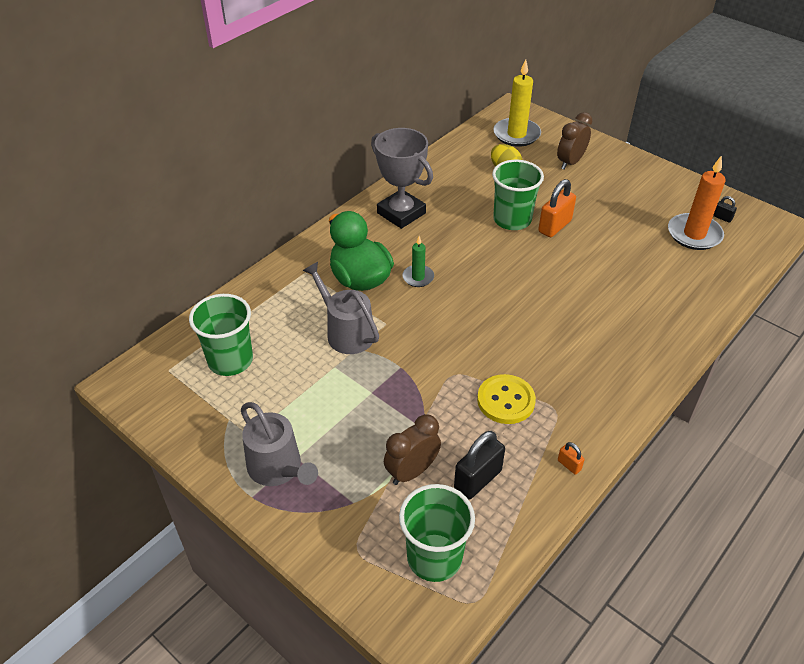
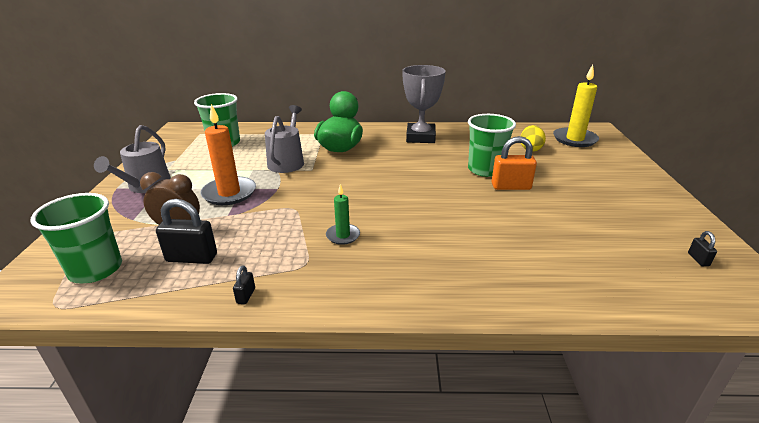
camera: 50 degrees right, 15 degrees down
(418, 277) = (370, 163): green candle -> green candle (343, 235)
(506, 400) = (290, 238): yellow button -> none
(569, 465) = (246, 296): orange padlock -> black padlock
(570, 162) = (593, 166): brown clock -> none
(694, 234) = (640, 252): orange candle -> orange candle (229, 193)

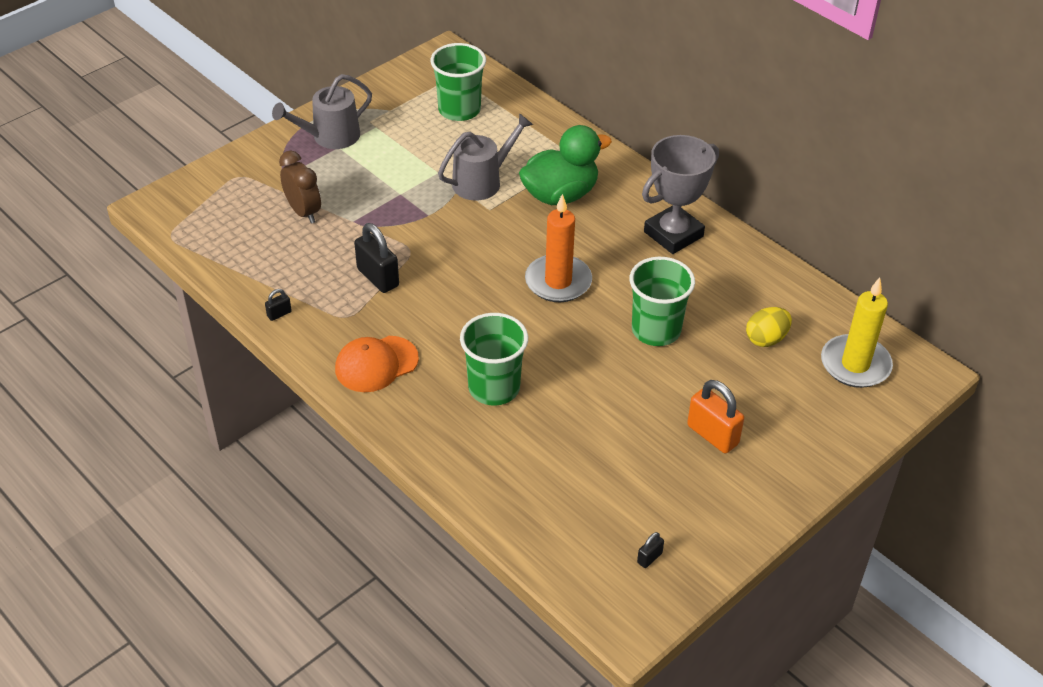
camera: 45 degrees right, 15 degrees up
(96, 269) = (216, 217): green cup -> green cup (494, 388)
(191, 258) = (282, 251): black padlock -> black padlock (378, 277)
(229, 193) = (383, 193): orange candle -> orange candle (558, 281)
(343, 235) = (408, 310): green candle -> none
(373, 277) = (376, 364): none -> orange cap
(511, 186) = (640, 368): orange padlock -> orange padlock (712, 435)

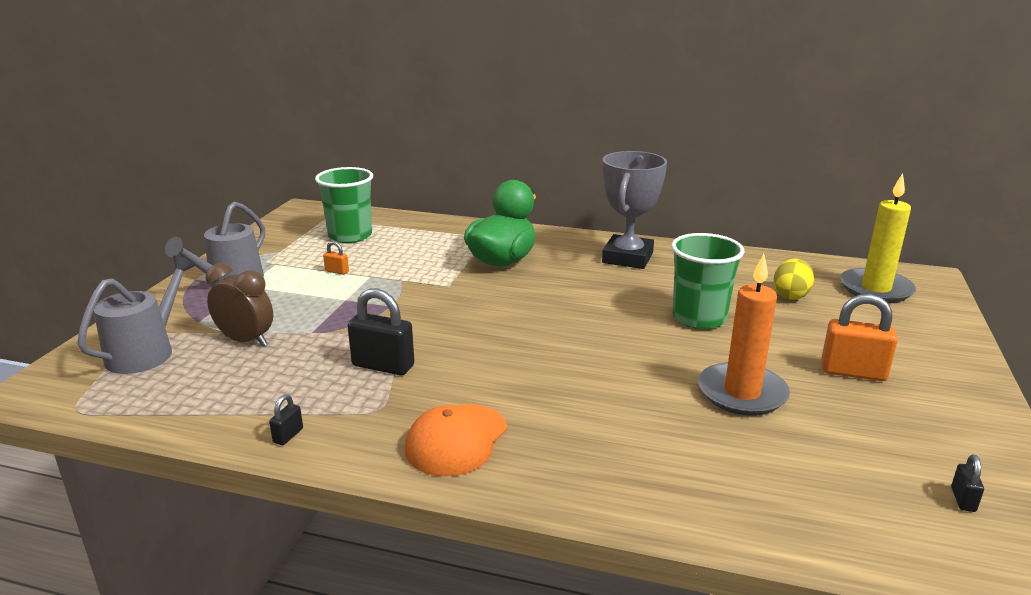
camera: 30 degrees left, 20 degrees down
(416, 156) = (337, 271): none -> orange padlock
(482, 181) = (420, 271): grey watering can -> grey watering can (145, 352)
(494, 388) = (610, 412): green cup -> none
(558, 281) = (571, 313): orange candle -> orange candle (742, 393)

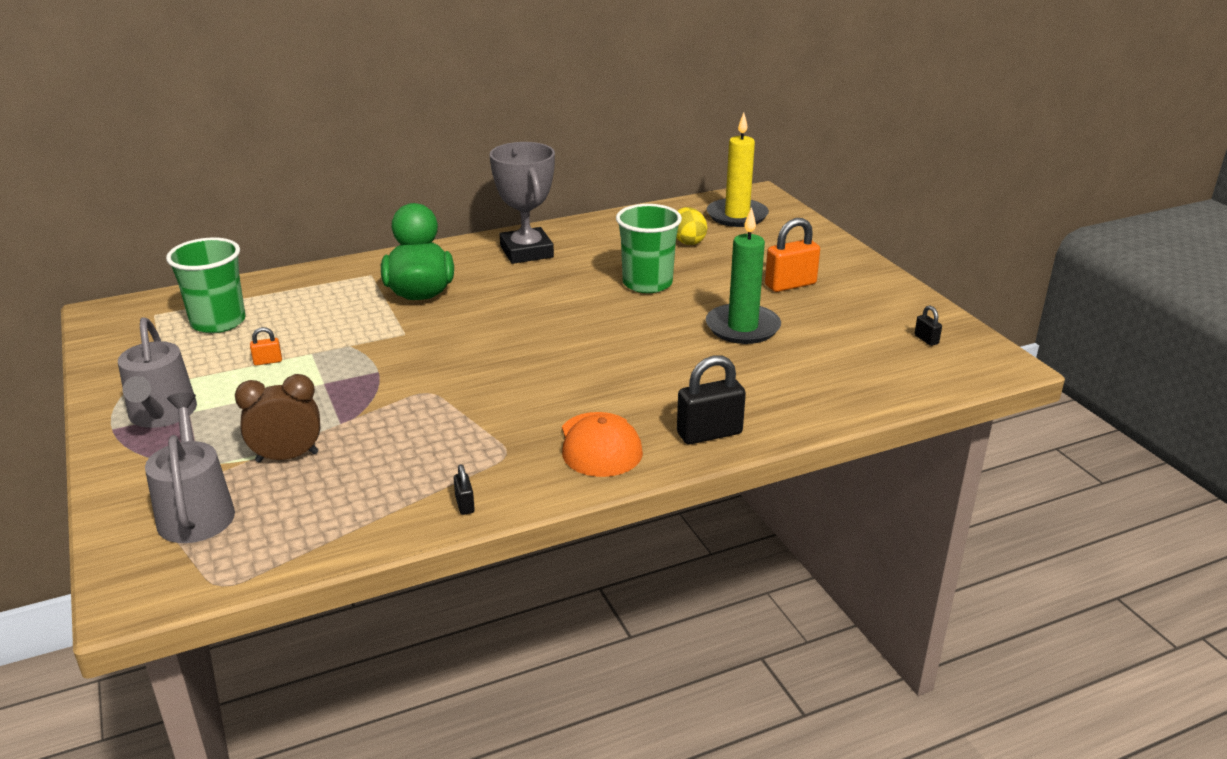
camera: 40 degrees left, 5 degrees up
(383, 366) = (456, 421): black padlock -> black padlock (709, 433)
(742, 393) = (742, 327): orange candle -> green candle

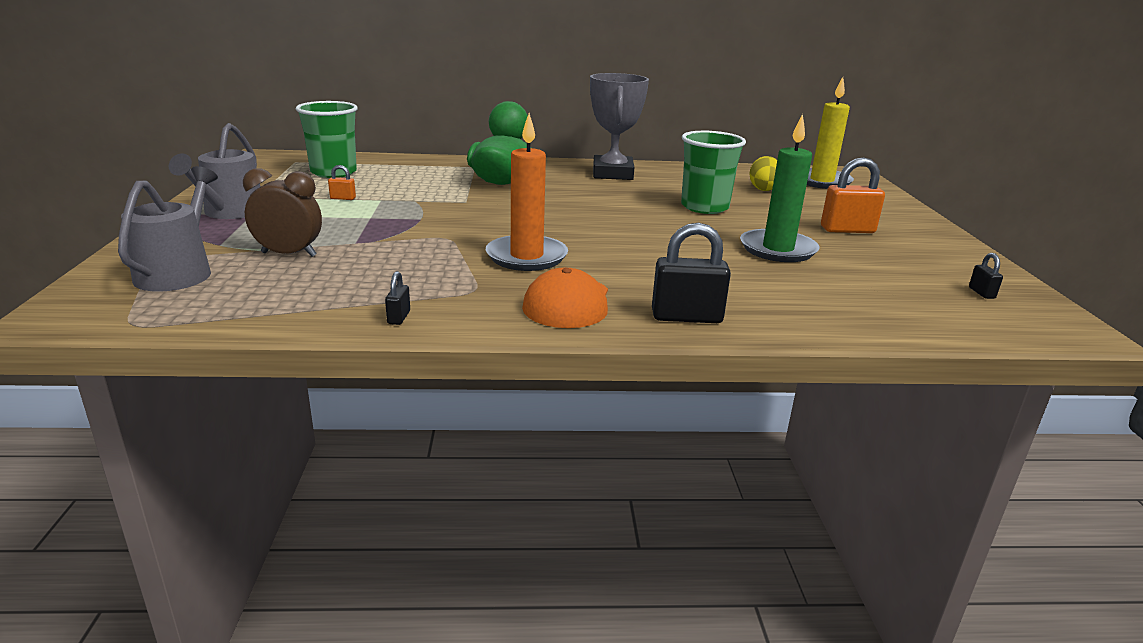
camera: 20 degrees right, 5 degrees down
(524, 397) = (526, 257): none -> orange candle

